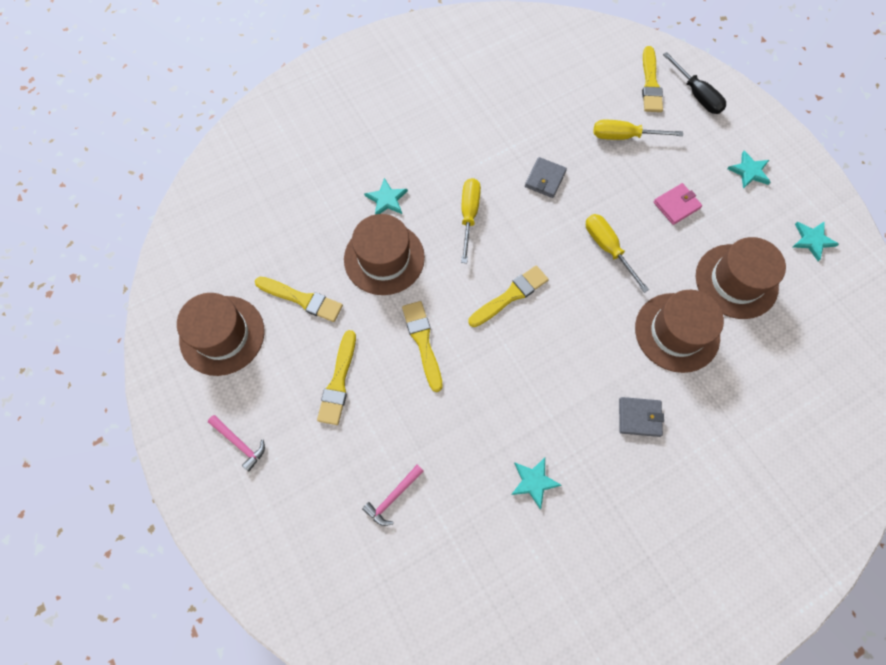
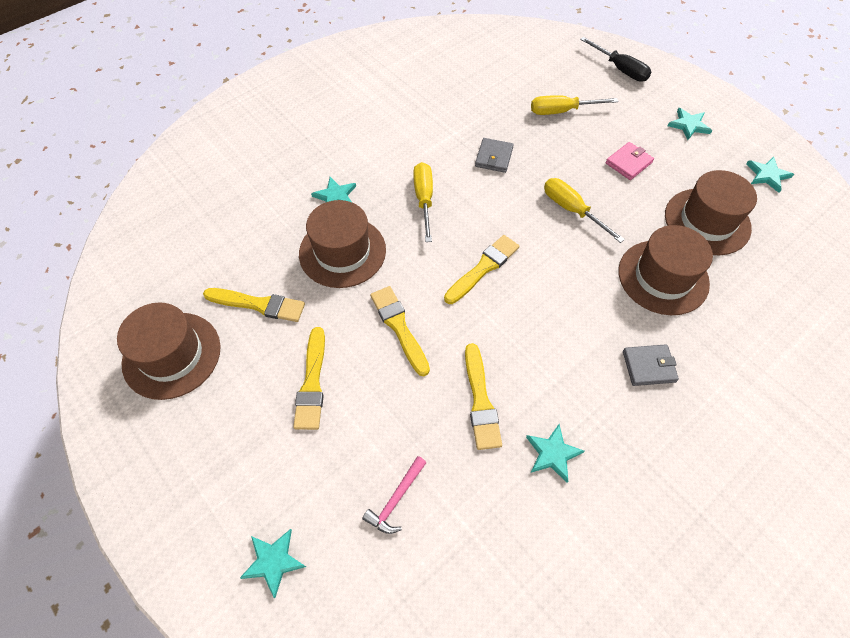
camera: 10 degrees left, 10 degrees down
(239, 443) = (204, 470): pink hammer -> none
(286, 530) = (273, 561): none -> turquoise star
(650, 83) = (574, 65): yellow brush -> yellow brush (480, 401)

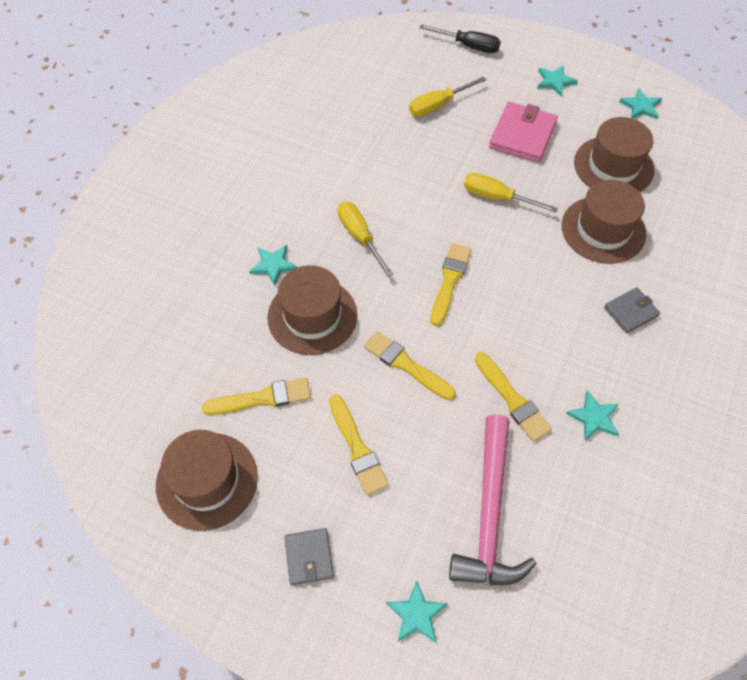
camera: 25 degrees left, 0 degrees up
(396, 499) = (489, 514): pink hammer -> pink hammer, size x2.23
(494, 157) = (401, 172): grey wallet -> grey wallet (309, 557)
(628, 163) = (522, 135): pink wallet -> pink wallet, size x1.69

